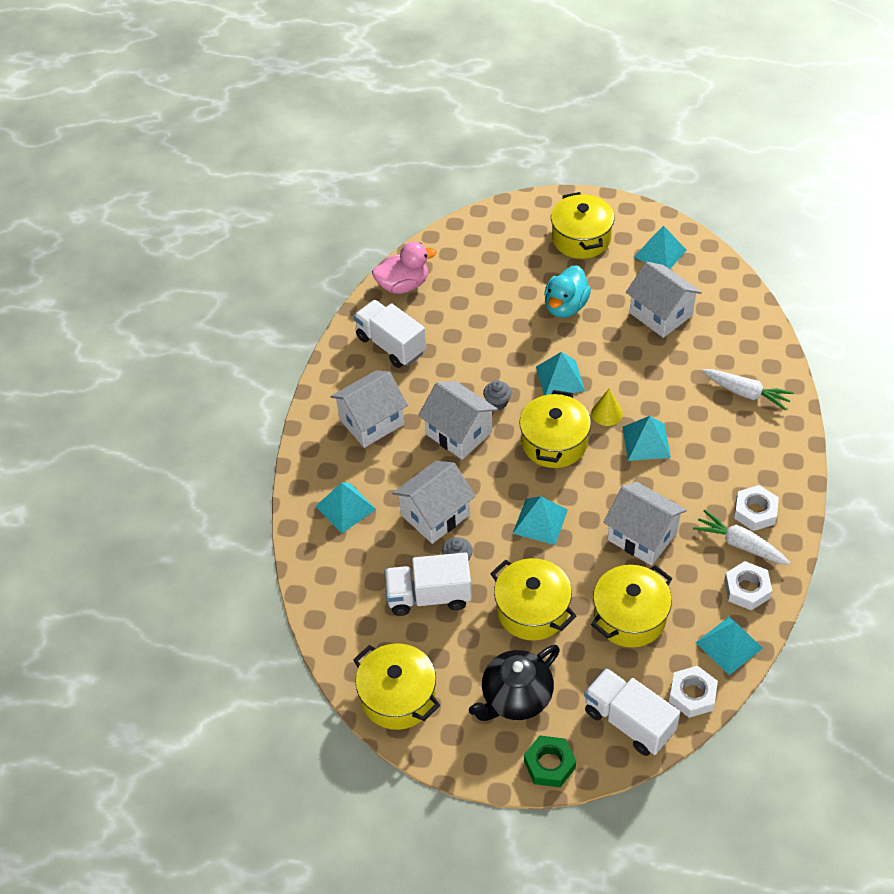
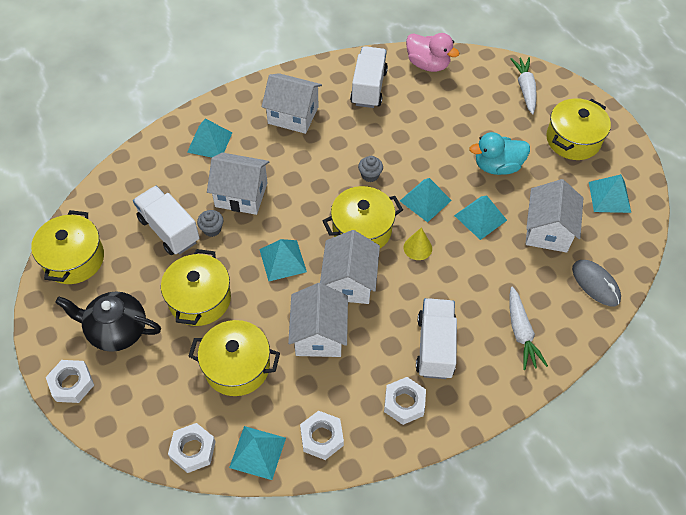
camera: 50 degrees right, 5 degrees up
(459, 433) = (323, 168): white house -> white house (349, 282)
(549, 764) = (72, 384): green nut -> white nut
(628, 721) = (141, 417): white truck -> white truck (435, 346)
(646, 442) = (412, 289): turquoise pyramid -> turquoise pyramid (480, 218)
(737, 316) = (595, 284): none -> grey mouse
(740, 544) = (363, 409): white carrot -> white carrot (525, 89)

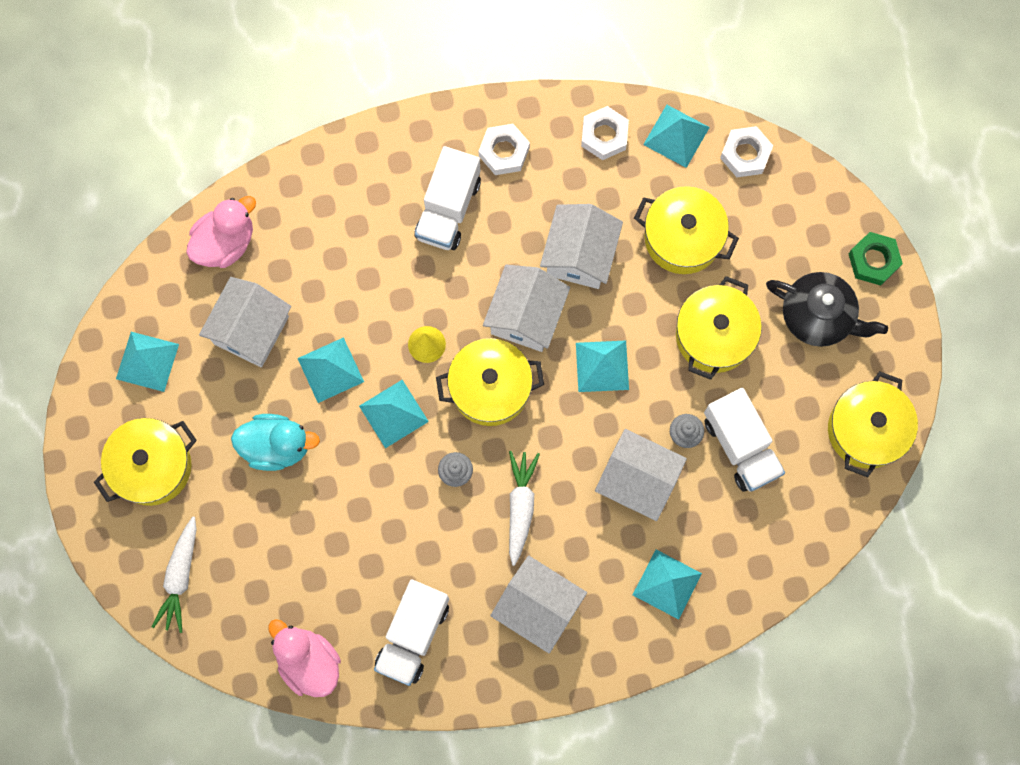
camera: 165 degrees left, 20 degrees up
(72, 384) = (873, 260): white nut -> green nut
(521, 333) = (342, 202): white carrot -> white carrot (520, 506)
(595, 284) = (225, 242): grey mouse -> pink duck

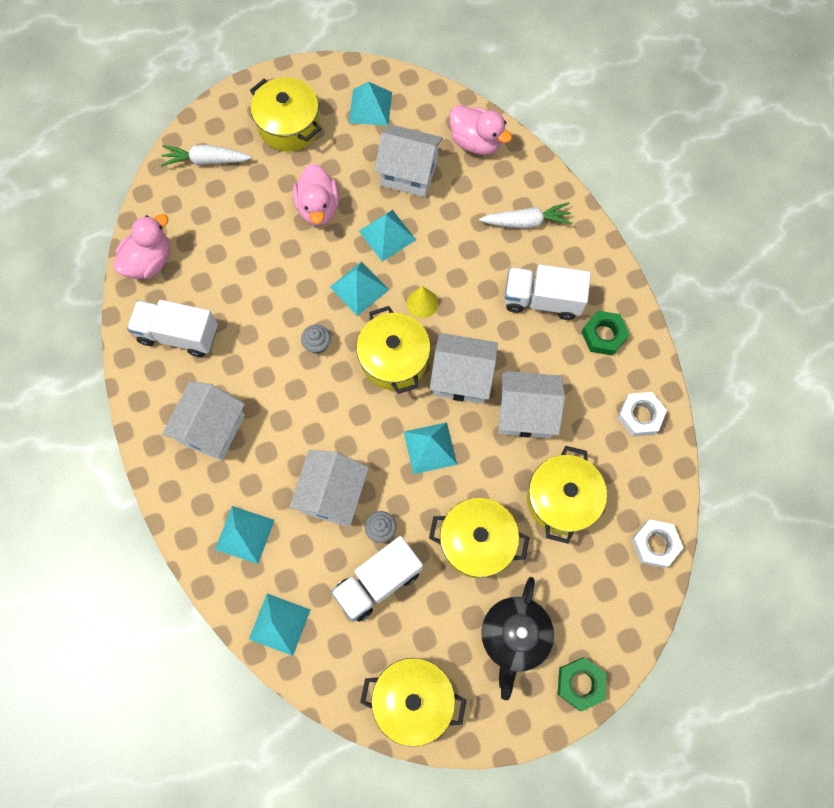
camera: 80 degrees right, 5 degrees down
(276, 446) = (318, 208): turquoise duck -> pink duck
(504, 152) = (603, 335): white nut -> green nut
(520, 506) = (296, 400): white carrot -> white carrot (526, 222)
(676, 136) = (656, 479): turquoise pyramid -> turquoise pyramid (279, 624)

